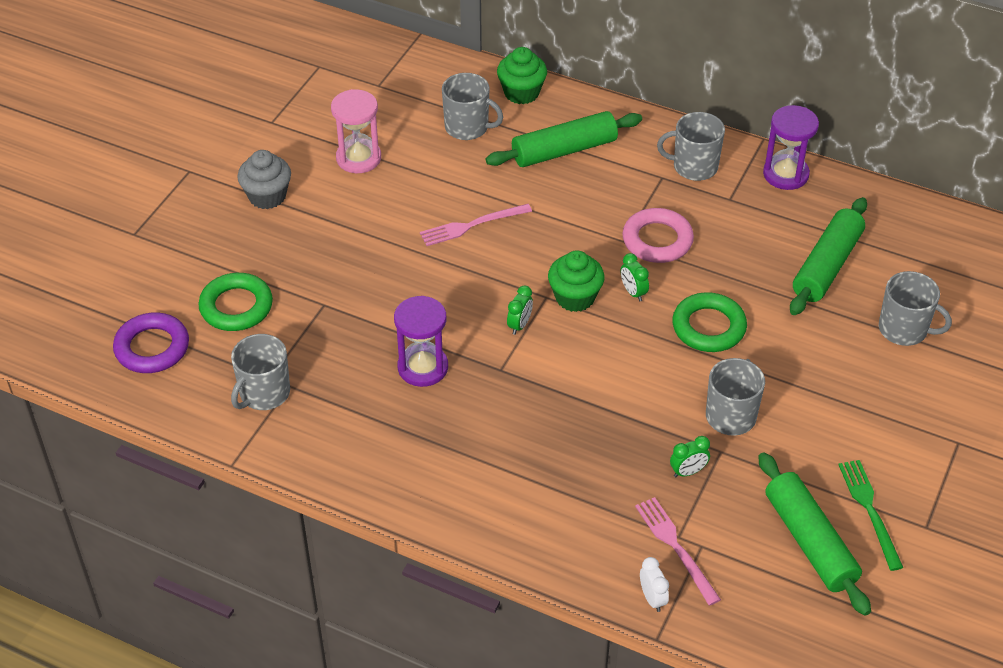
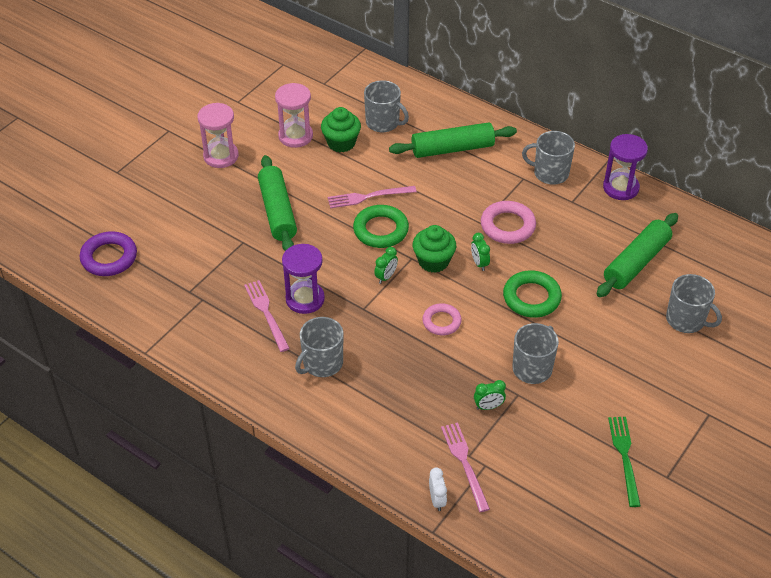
camera: 10 degrees right, 0 degrees up
(236, 307) = (178, 235): green ring -> green ring (381, 230)
(264, 393) = (182, 302): grey mug -> grey mug (322, 363)
(267, 196) = (221, 156): grey cupcake -> pink hourglass
(378, 392) = (266, 313): none -> pink fork
(521, 93) = (430, 101): green cupcake -> green cupcake (341, 143)
(603, 373) = (441, 322): none -> pink ring
(809, 542) = (571, 474): green rolling pin -> green rolling pin (277, 211)

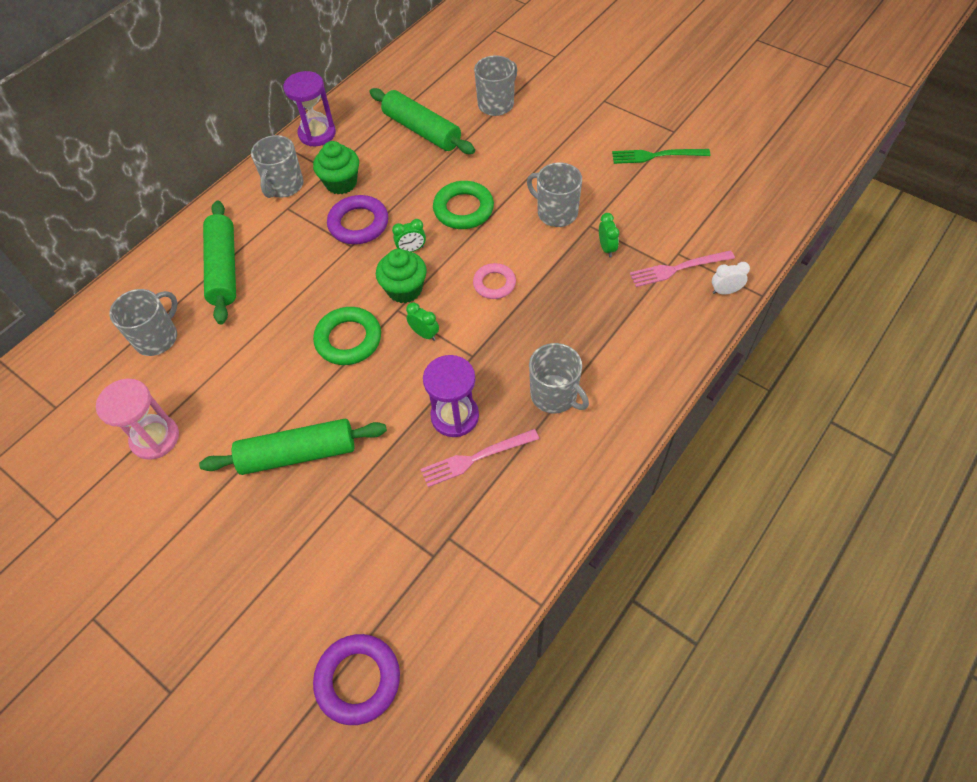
camera: 85 degrees left, 10 degrees up
(221, 156) = (172, 534): pink hourglass -> none
(341, 143) = (183, 383): green cupcake -> green cupcake (341, 183)
(368, 197) = (289, 352): pink fork -> none
(507, 226) = (358, 224): pink ring -> purple ring

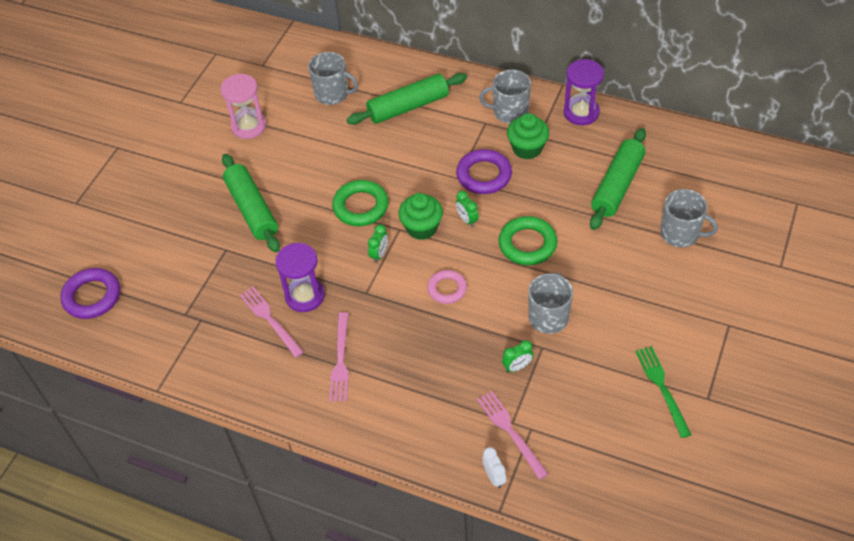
camera: 75 degrees right, 5 degrees down
(554, 395) = (340, 360): grey mug -> pink fork

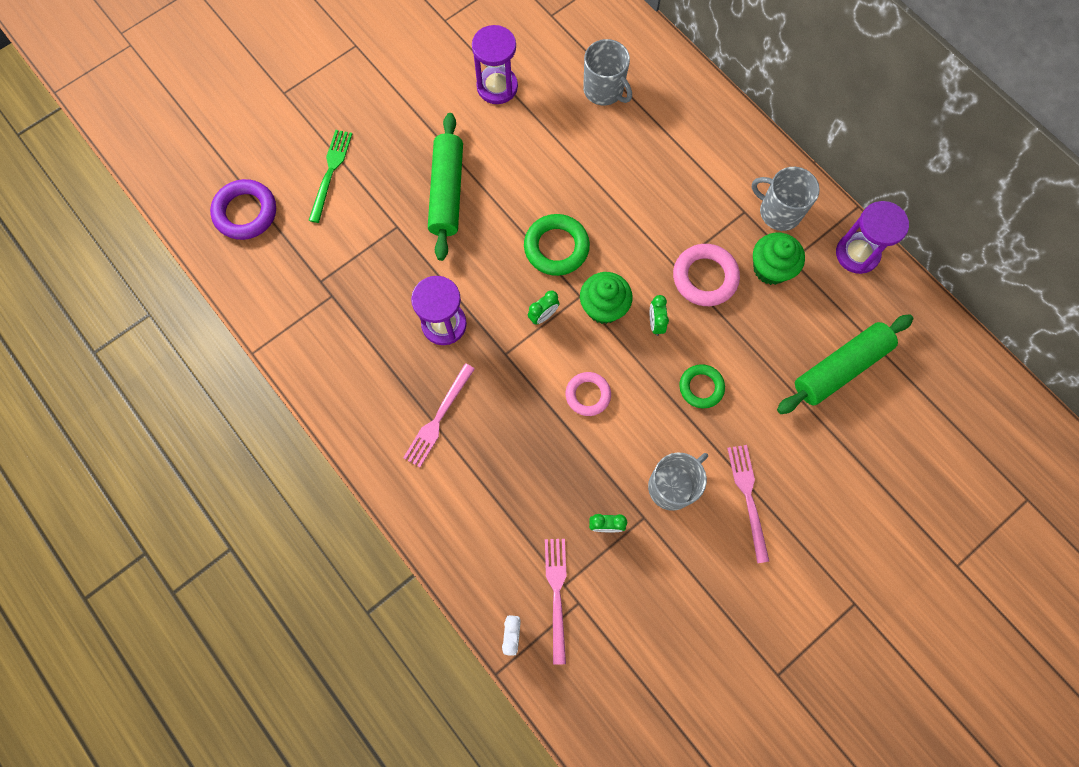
camera: 25 degrees right, 20 degrees up
(249, 126) = (497, 87): pink hourglass -> purple hourglass
(270, 320) = (396, 333): pink fork -> pink fork (748, 498)
(408, 107) = (674, 148): green rolling pin -> none
(484, 175) = (705, 277): purple ring -> pink ring
(527, 244) = (701, 387): green ring -> green ring, size x0.66
(662, 388) = (738, 636): green fork -> green fork (330, 172)
(680, 233) = (872, 465): grey mug -> none

